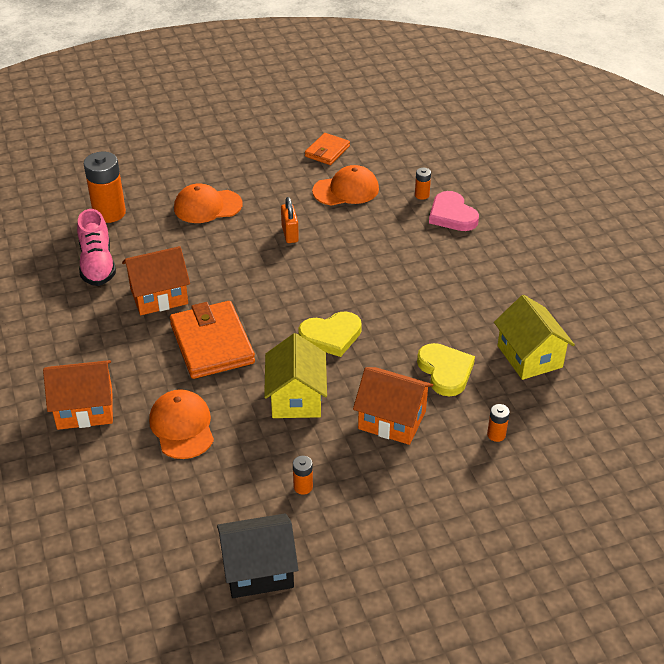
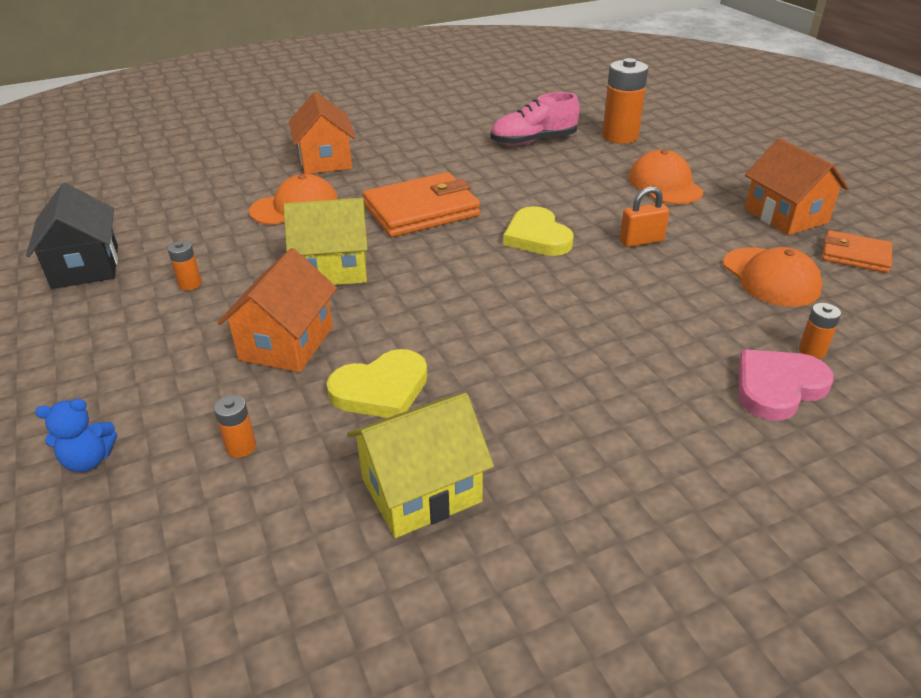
camera: 85 degrees right, 5 degrees down
(159, 296) = (493, 175): orange house -> orange house (785, 216)
(331, 336) = (445, 286): yellow heart -> yellow heart (537, 237)
(508, 509) = (89, 460): none -> blue teddy bear

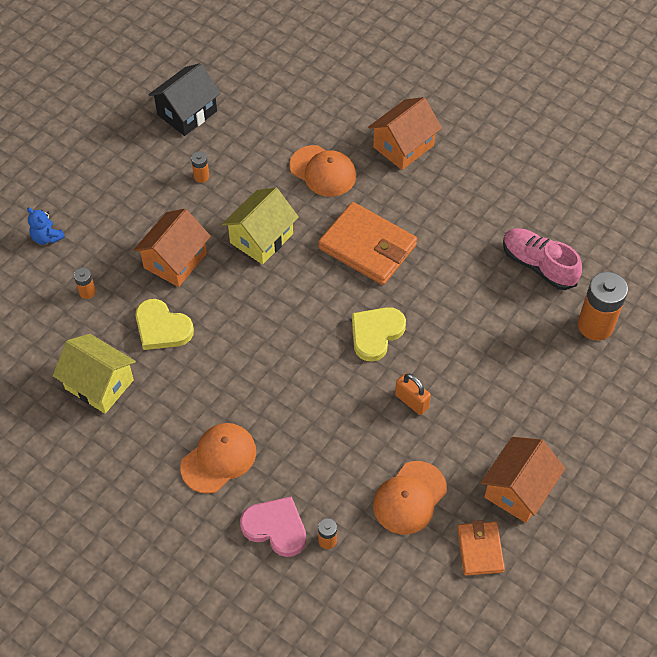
camera: 60 degrees right, 20 degrees up
(287, 343) = (175, 260): orange house -> orange house turned 45 degrees counterclockwise
(333, 269) = (261, 238): yellow house -> yellow house turned 75 degrees clockwise
(665, 184) = (519, 389): orange cap -> orange cap (219, 459)

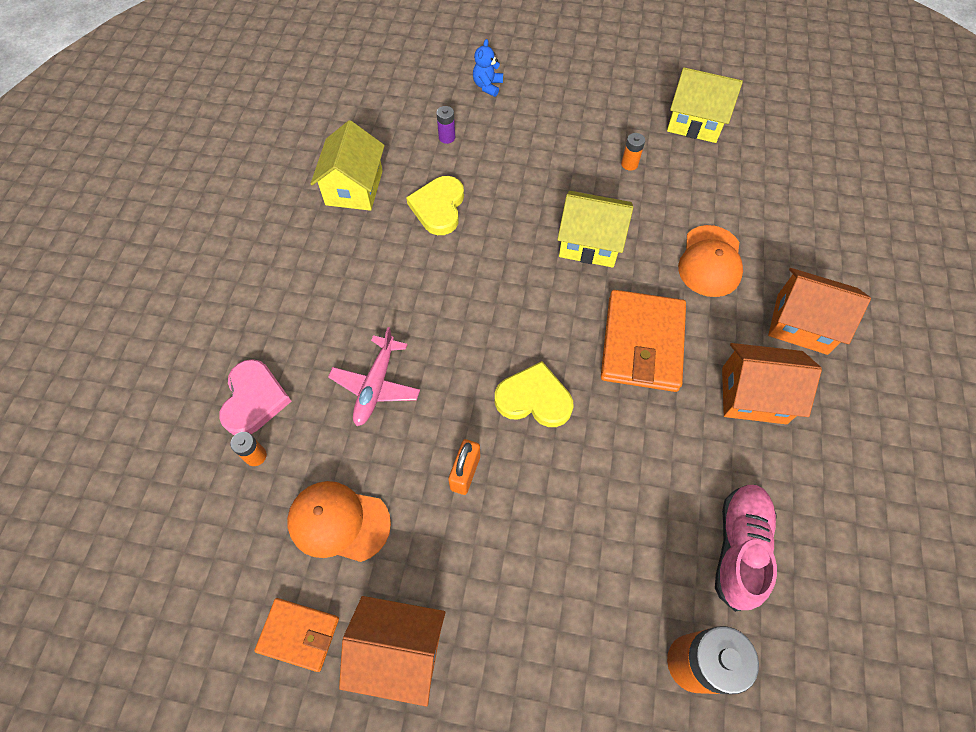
camera: 65 degrees right, 5 degrees up
(87, 292) = (447, 137): orange battery -> purple battery
(175, 260) = (520, 185): orange house -> orange house (753, 395)
(187, 113) = (695, 122): black house -> yellow house
(219, 459) = (314, 315): orange cap -> none
(310, 435) = (376, 386): none -> pink plane
(480, 549) = (299, 634): orange wallet -> orange wallet turned 45 degrees clockwise

